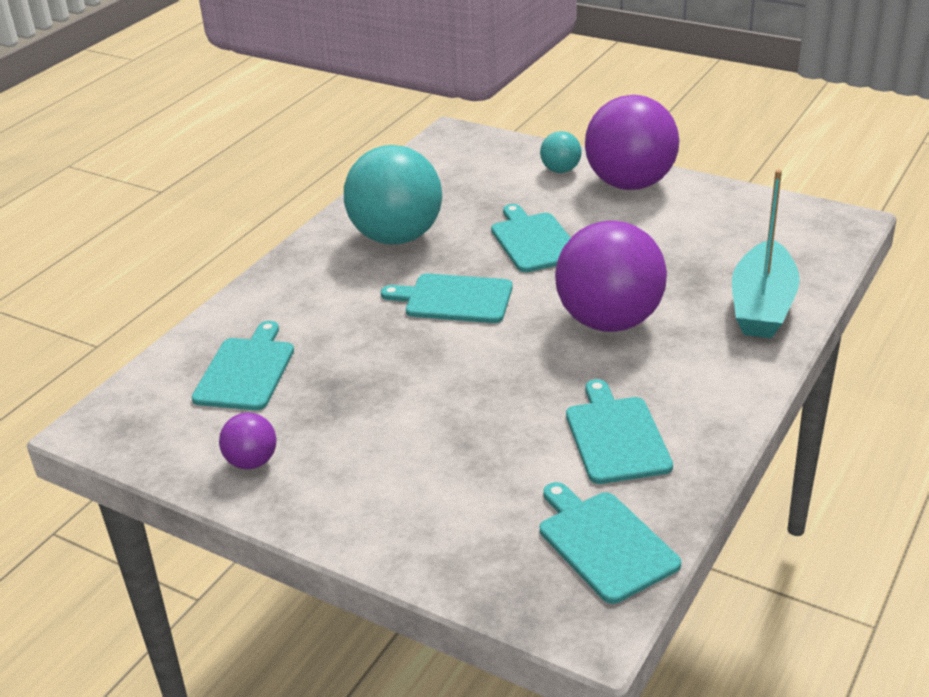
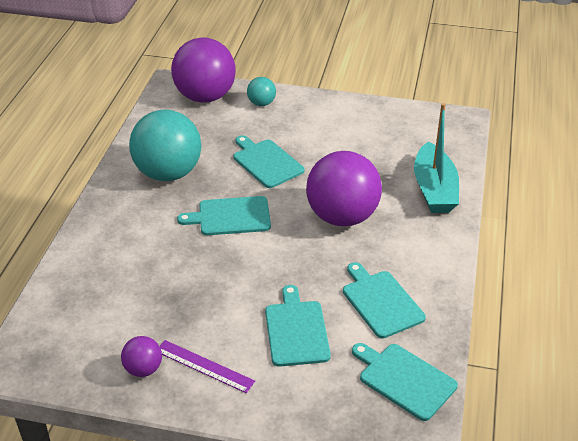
camera: 20 degrees left, 5 degrees up
(246, 371) = (106, 299): turquoise cutting board -> turquoise cutting board (296, 330)
(332, 473) = (204, 366): none -> purple ruler
(630, 184) = (313, 108): purple ball -> purple ball (205, 97)

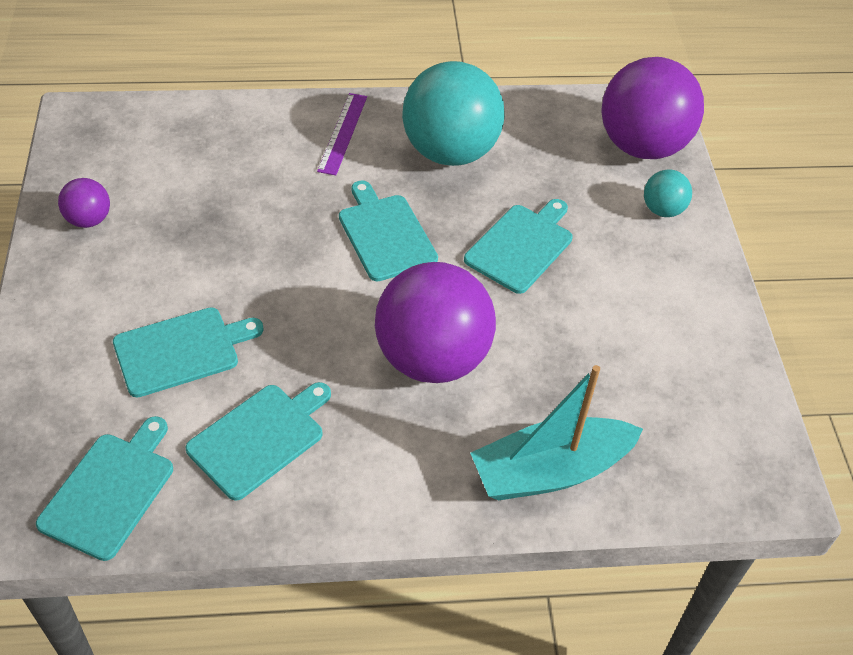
camera: 70 degrees right, 10 degrees up
(204, 366) = (102, 272): purple ruler -> purple ruler (343, 133)

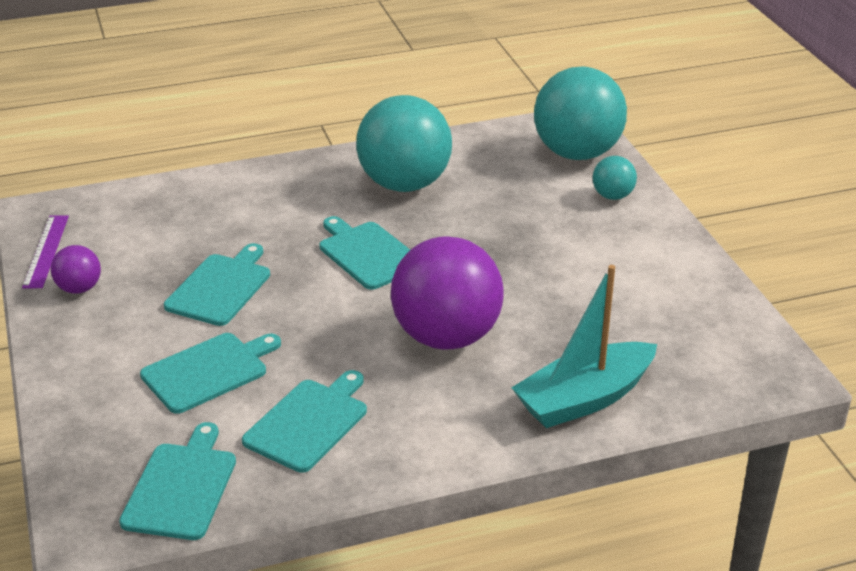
camera: 10 degrees left, 15 degrees down
(343, 133) = (299, 186): purple ruler -> purple ruler (46, 251)
(521, 246) = (496, 242): turquoise cutting board -> turquoise cutting board (220, 287)
(642, 146) = (577, 153): purple ball -> turquoise ball

